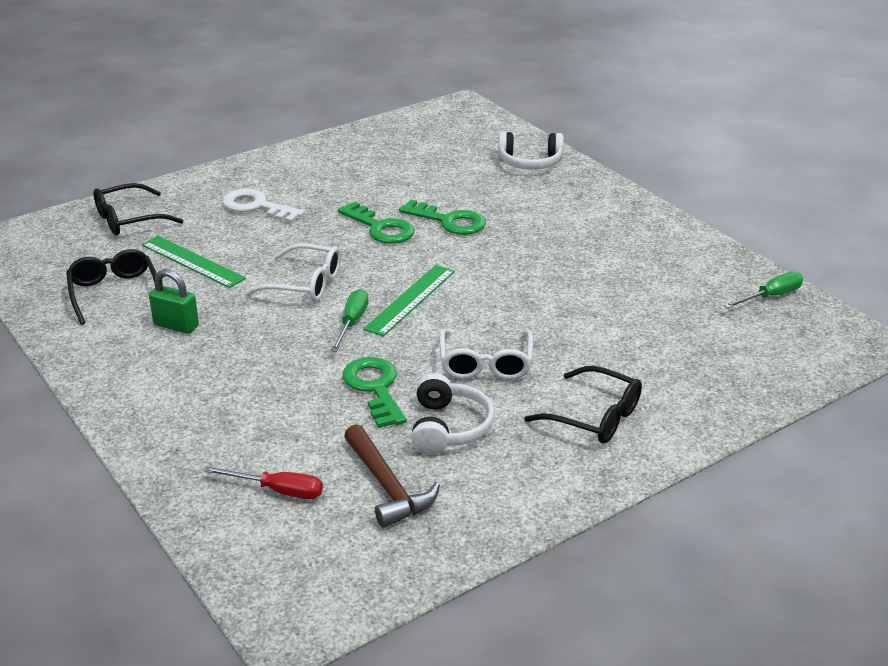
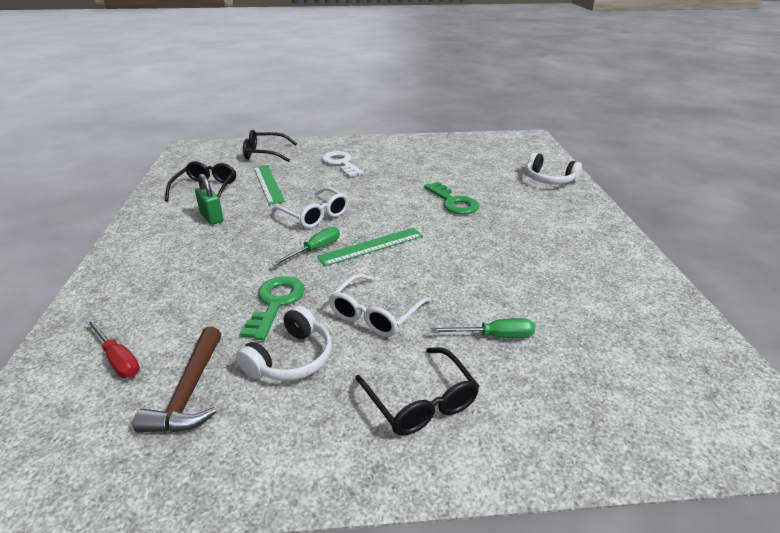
camera: 30 degrees right, 0 degrees up
(380, 228) = (402, 194): green key -> none
(771, 296) = (695, 345): green screwdriver -> green screwdriver (494, 336)

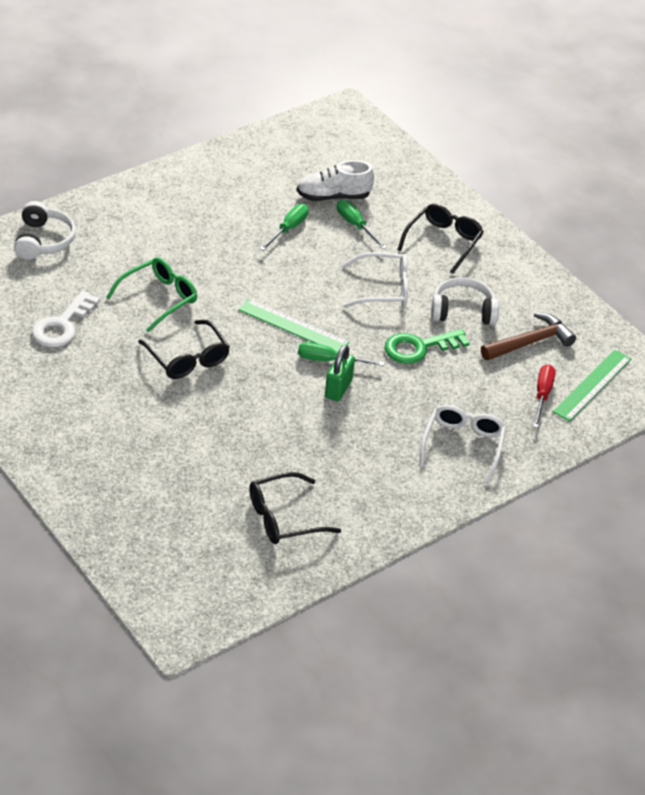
camera: 125 degrees left, 10 degrees up
(212, 217) = (338, 469): green padlock -> green padlock (338, 389)
(265, 153) = (140, 525): black glasses -> black glasses (187, 358)
(268, 184) = (227, 468): green ruler -> green ruler (592, 385)
(315, 215) = (268, 391): white glasses -> white glasses (463, 446)
(341, 163) = (119, 429): white key -> white key (62, 325)
(453, 202) = (158, 299): green key -> green glasses
(510, 287) = (288, 229): none -> green screwdriver
(558, 339) = (333, 197): none -> white shoe

